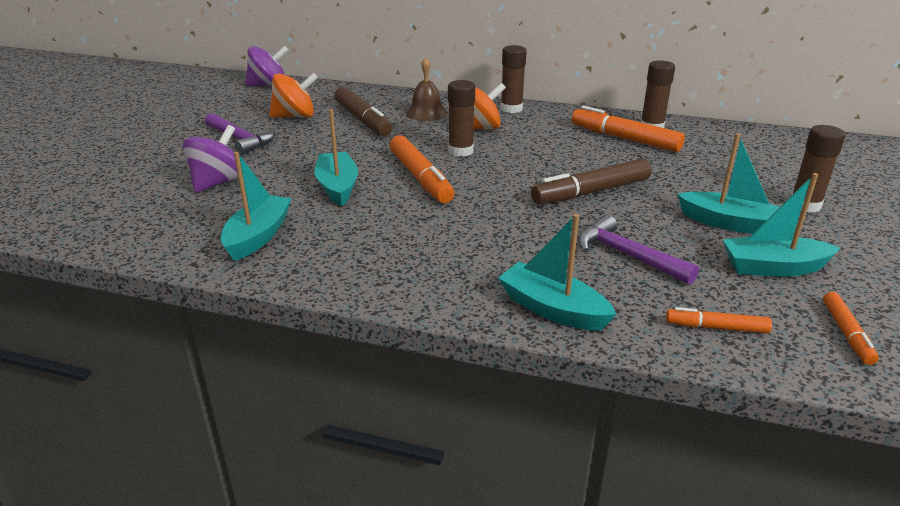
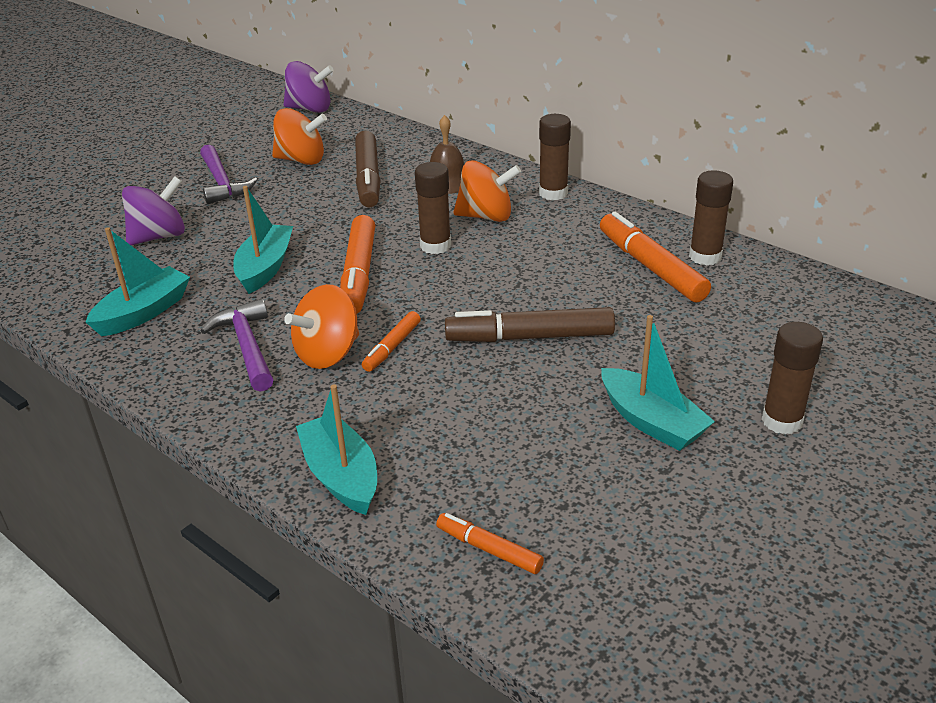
camera: 25 degrees right, 5 degrees up
(452, 232) = (328, 354): none -> orange spinning top
(627, 255) = (485, 433): purple hammer -> purple hammer (247, 347)
(773, 267) = (639, 495): turquoise boat -> none
(846, 333) = (630, 603): orange marker -> orange marker (392, 347)

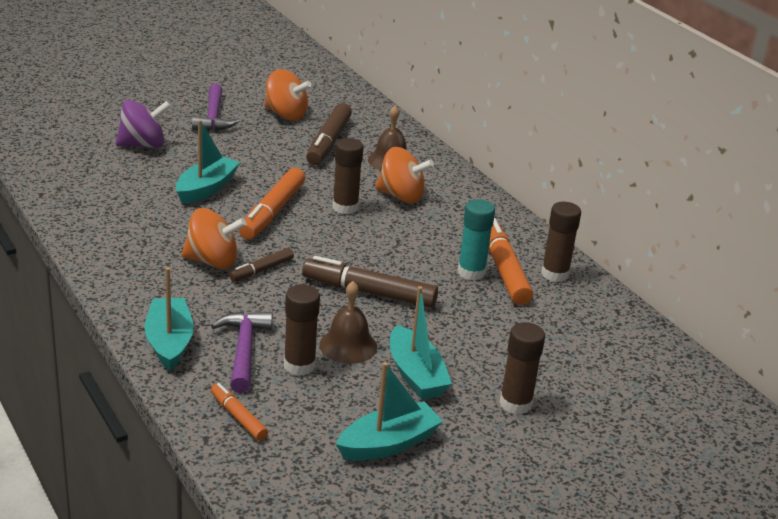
camera: 15 degrees right, 5 degrees down
(143, 312) = (100, 196): turquoise boat -> turquoise boat (388, 444)
(247, 347) = (158, 240): purple hammer -> purple hammer (244, 350)
(310, 109) = (319, 75): purple spinning top -> none
(328, 354) = (212, 261): orange spinning top -> orange spinning top turned 150 degrees counterclockwise
(392, 347) = (262, 270): orange marker -> brown marker
(552, 410) = (348, 345): none -> brown bell
(553, 193) = (469, 193): brown glue stick -> brown glue stick (299, 365)
(620, 280) = (471, 272): none -> turquoise glue stick

